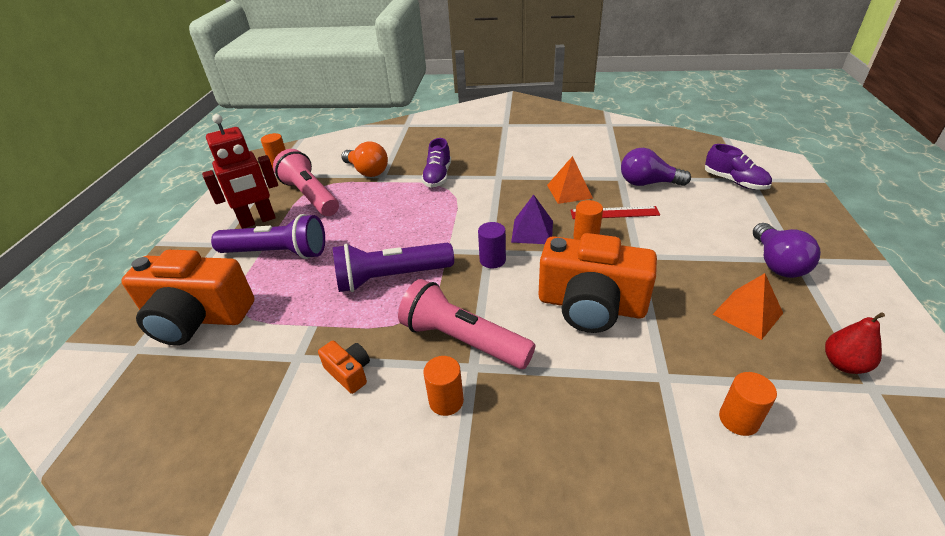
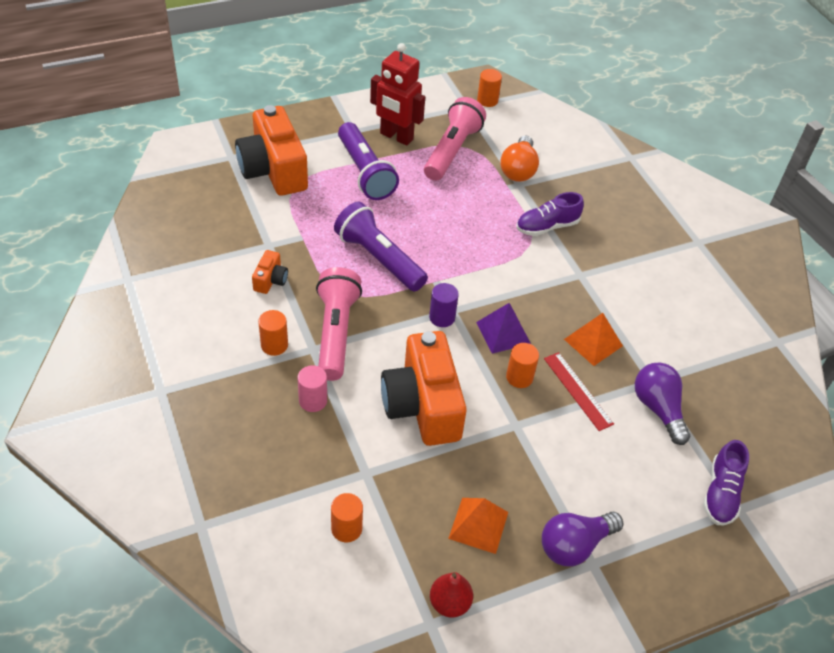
camera: 55 degrees right, 10 degrees up
(546, 391) = (313, 400): none -> pink cylinder

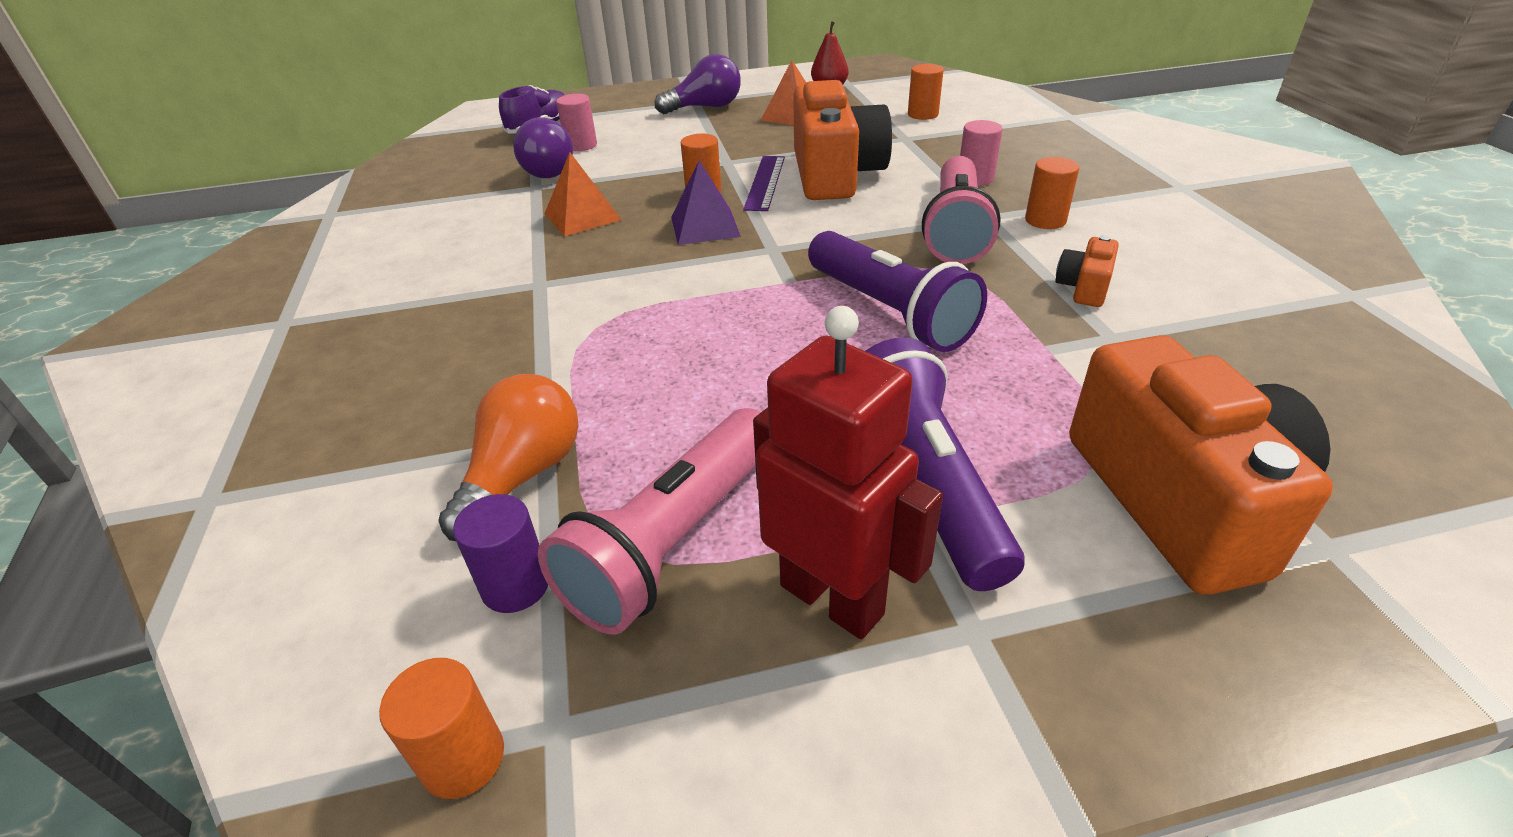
camera: 165 degrees left, 10 degrees down
(442, 317) = (791, 242): purple cylinder -> purple cylinder (515, 586)
(475, 391) = (765, 182): none -> purple ruler
(547, 226) = (543, 353): purple shoe -> none
(578, 390) = (635, 181): red ruler -> none
(657, 453) = (581, 145): none -> pink cylinder

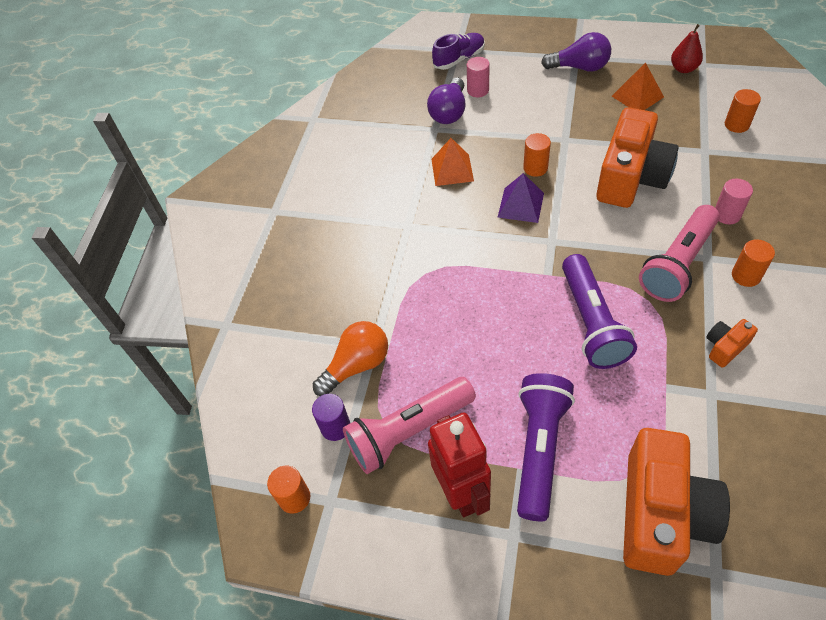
camera: 30 degrees right, 15 degrees up
(765, 182) = (579, 171): purple ruler -> none

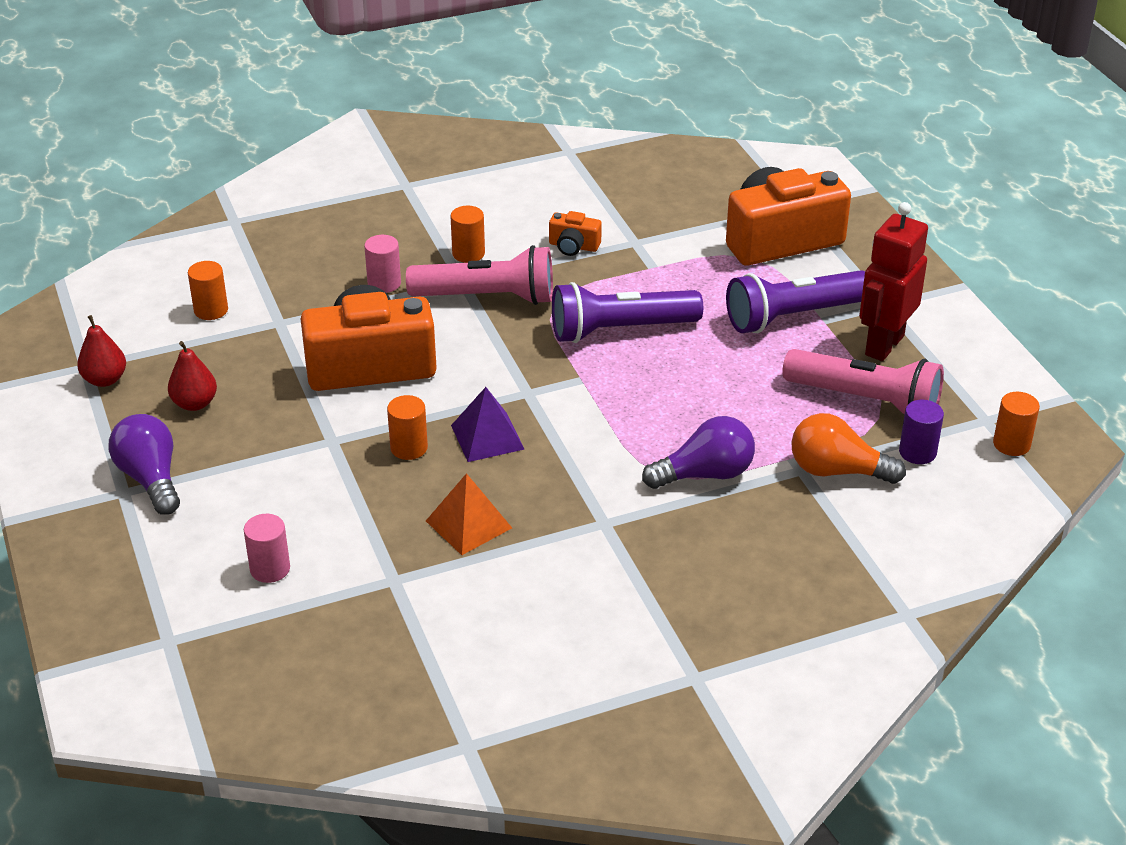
camera: 130 degrees left, 15 degrees down
(449, 112) = (344, 579): purple light bulb -> purple light bulb (705, 474)
(459, 59) = (196, 626): purple shoe -> none
(591, 322) = (620, 330): purple flashlight -> purple flashlight turned 150 degrees counterclockwise
(637, 96) = (195, 403): orange pyramid -> red pear

